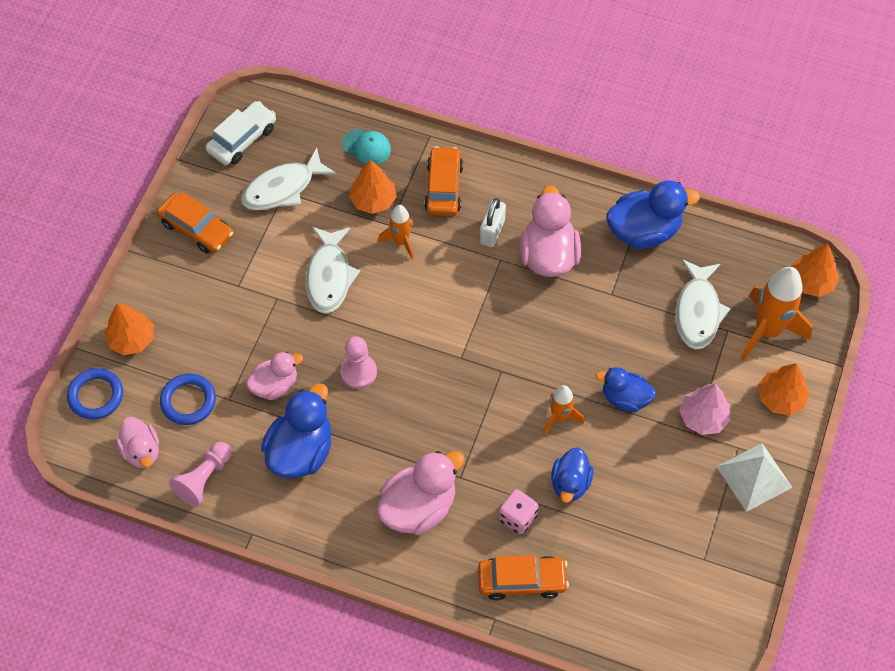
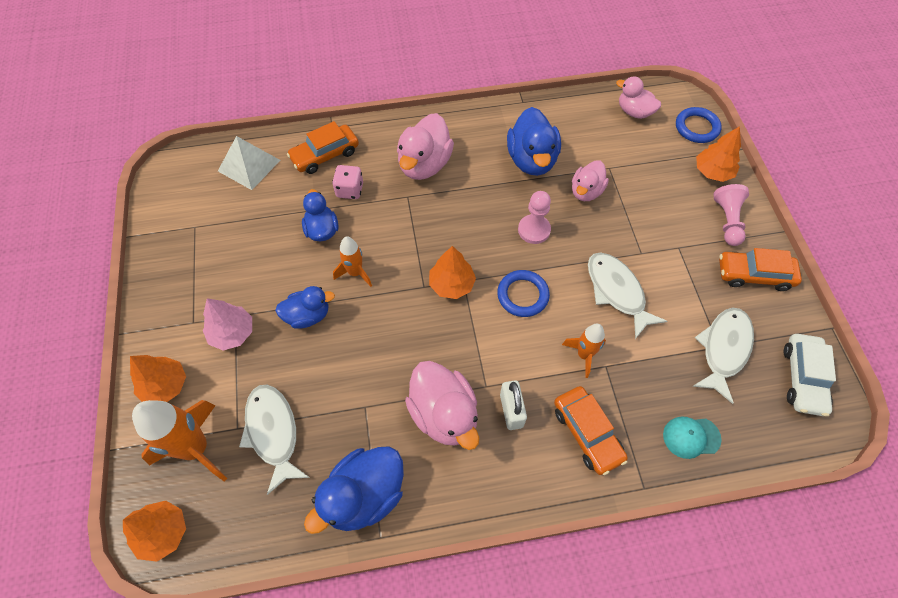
camera: 150 degrees right, 0 degrees up
(188, 401) = (634, 153): blue ring -> blue ring (522, 295)
(204, 479) = (580, 116): pink pawn -> pink pawn (727, 221)
(373, 200) = (639, 382): orange tree -> orange tree (451, 284)
(754, 477) = (171, 305): white pyramid -> white pyramid (249, 165)

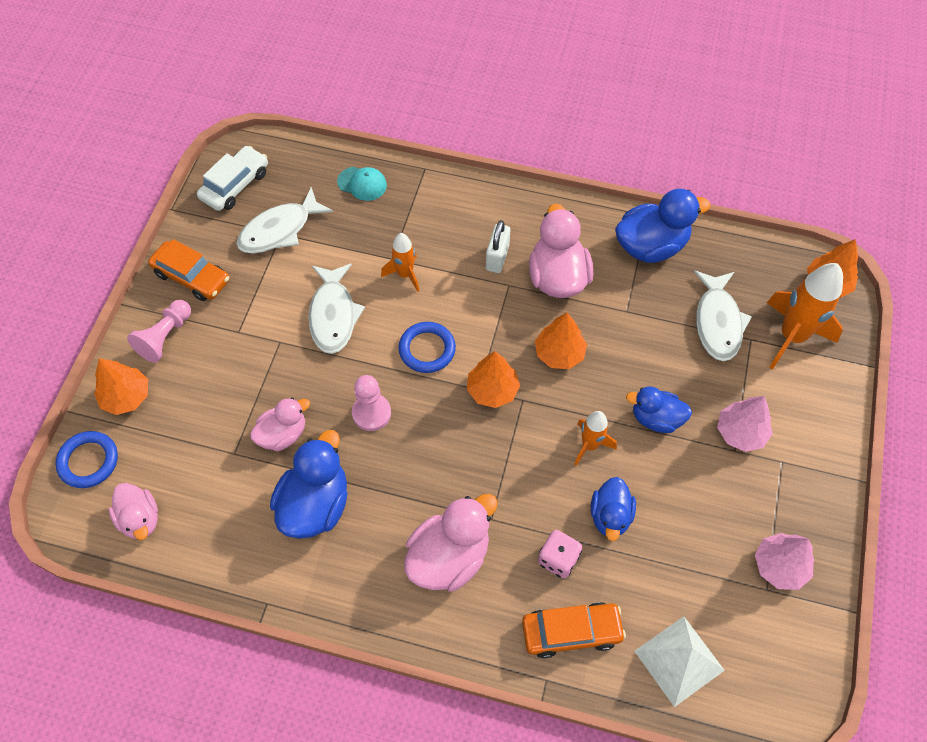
camera: 155 degrees left, 0 degrees up
(165, 385) = (817, 405): orange tree -> orange tree (559, 353)
(186, 245) = (780, 566): none -> pink tree
(587, 433) = (443, 218): orange car -> none

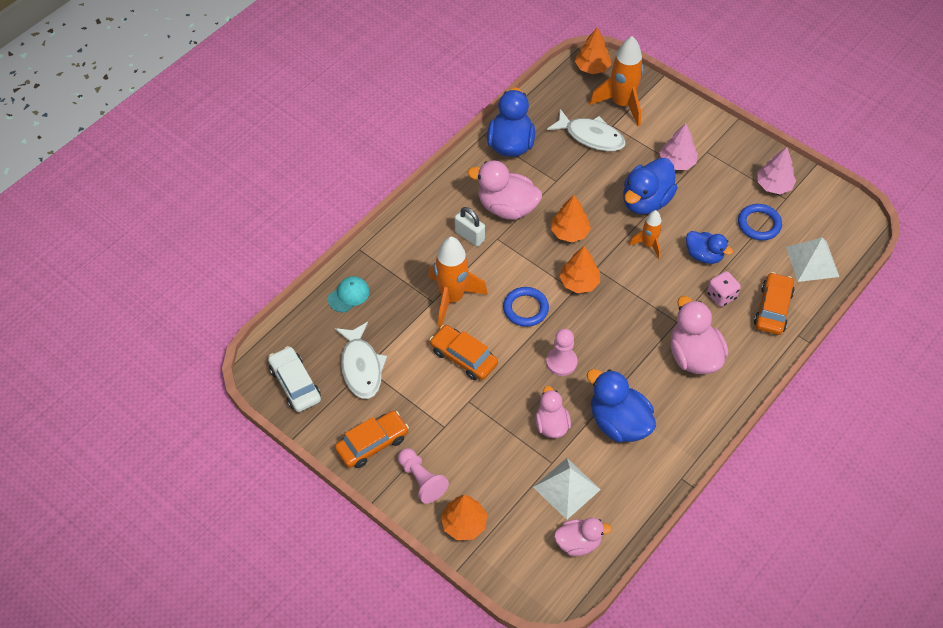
camera: 65 degrees left, 5 degrees down
(88, 461) = (510, 567): blue ring -> blue ring (759, 224)
(206, 481) = (566, 488): none -> white pyramid
(333, 315) = (463, 357): white fish -> orange car
(405, 274) = (452, 298): orange rocket -> orange rocket, size x1.78
(656, 418) = (646, 201): blue duck -> blue duck, size x1.59

